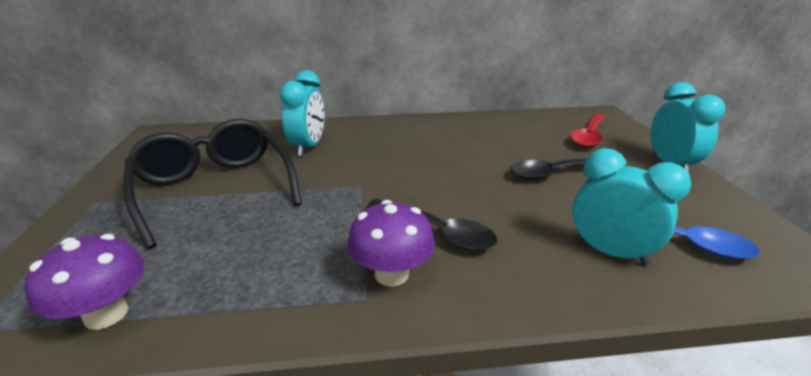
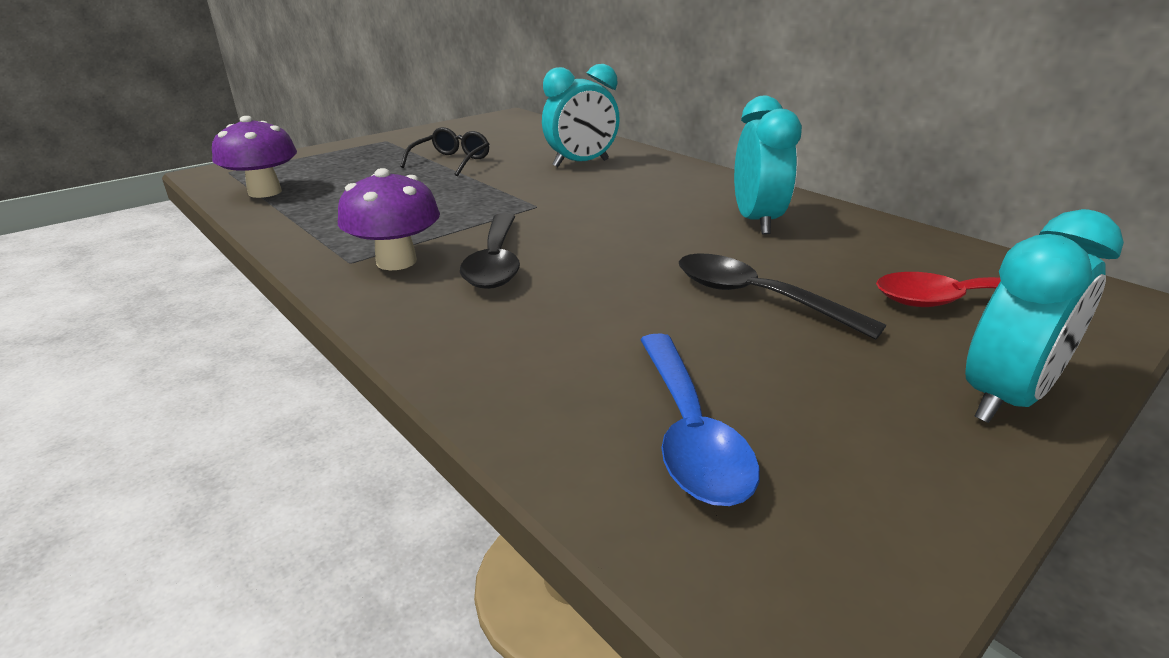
camera: 55 degrees right, 0 degrees up
(215, 188) = (451, 161): black glasses -> black glasses, size x0.48
(610, 252) = (580, 375): turquoise clock -> turquoise clock (756, 221)

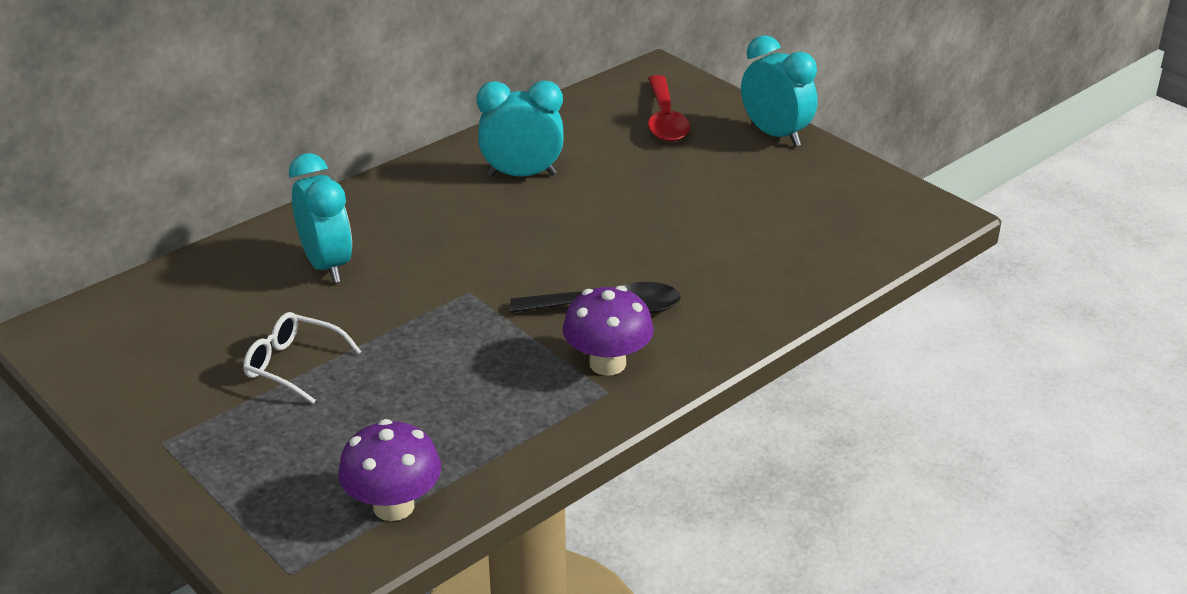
camera: 90 degrees left, 5 degrees up
(451, 161) = (293, 365): black glasses -> white glasses
(689, 432) = (824, 230): blue spoon -> none
(756, 297) = (666, 192): black spoon -> none

